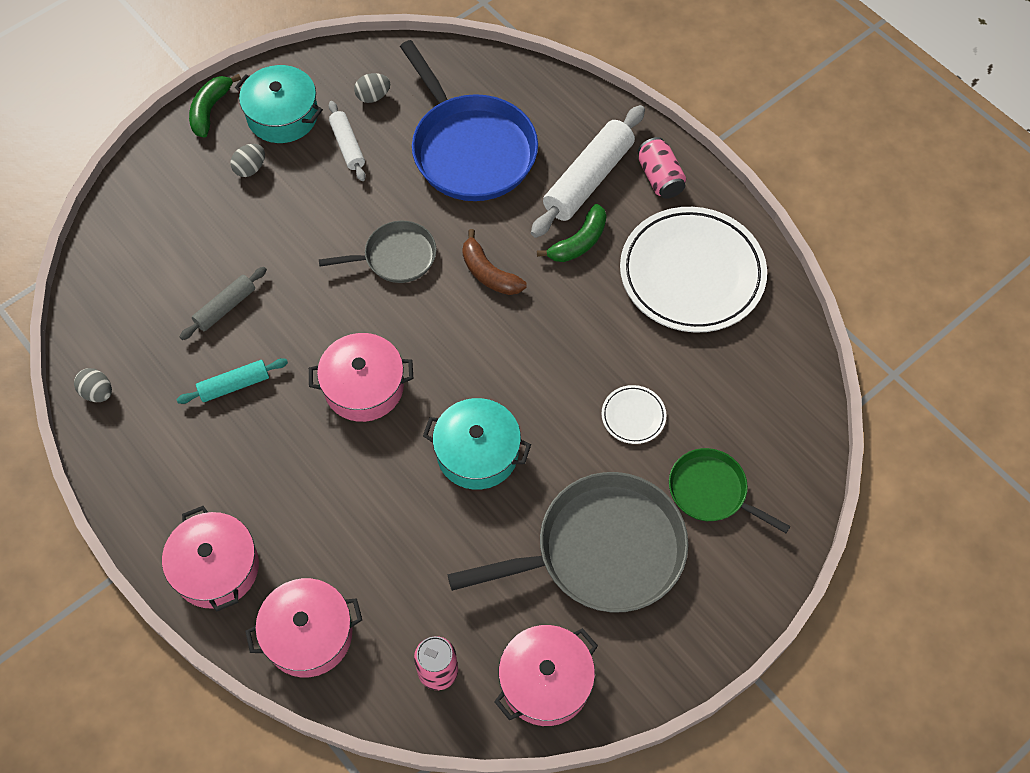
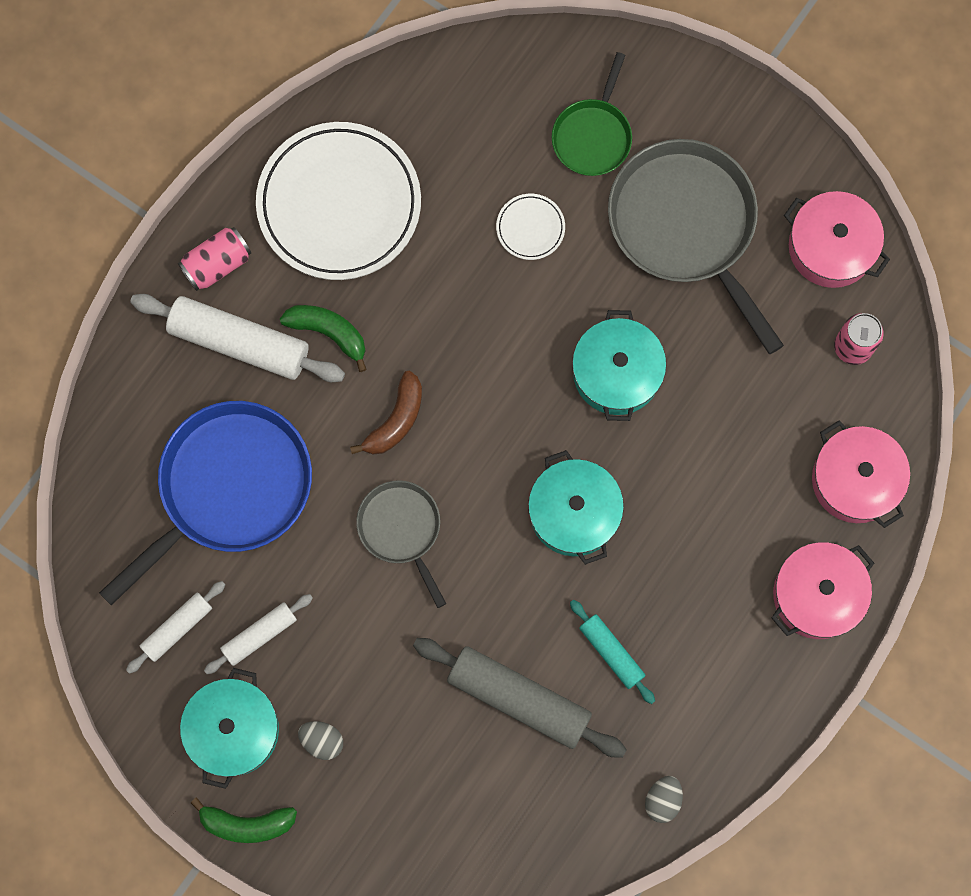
camera: 105 degrees left, 15 degrees up
(225, 307) = (518, 699): grey rolling pin -> grey rolling pin, size x1.81
(364, 387) = (574, 512): pink pot -> turquoise pot
(373, 96) = (177, 628): grey egg -> white rolling pin

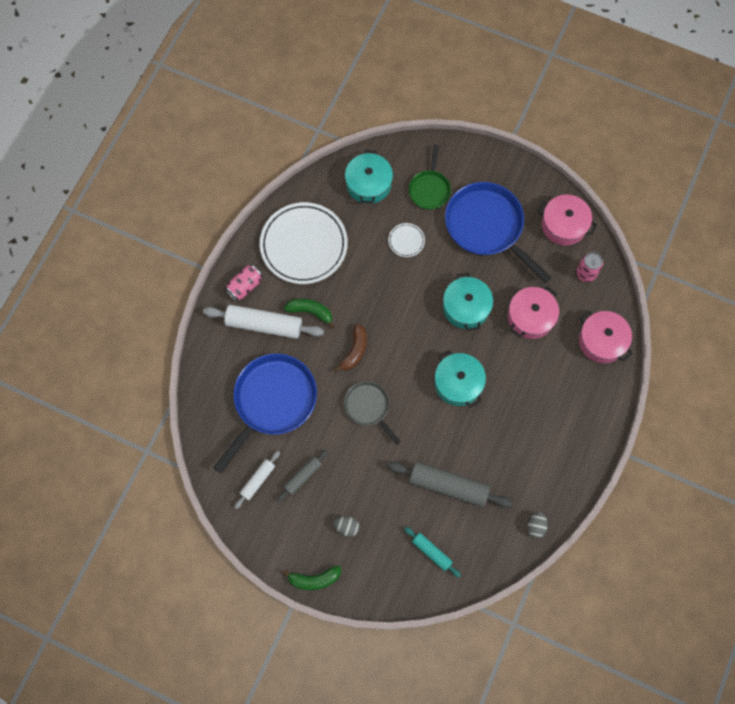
camera: 10 degrees left, 5 degrees down
(233, 730) = (298, 530): turquoise pot -> turquoise pot (368, 184)
(259, 635) = (303, 476): white rolling pin -> grey rolling pin
(611, 652) = (492, 453): turquoise rolling pin -> turquoise rolling pin (431, 552)
(686, 225) = (487, 226): grey pan -> blue pan
(817, 595) = (594, 404): pink pot -> pink pot (530, 317)

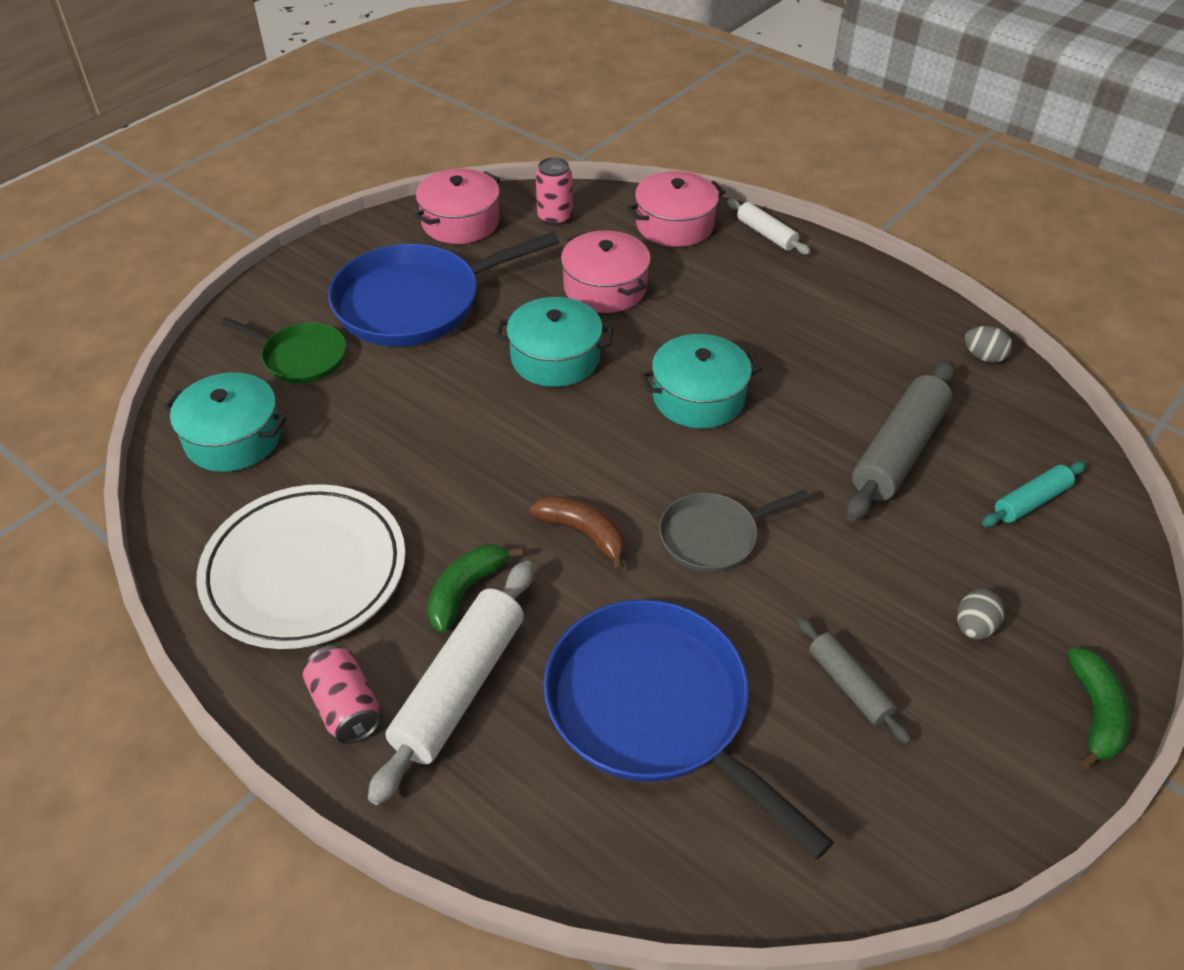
camera: 75 degrees left, 25 degrees down
(258, 480) = (847, 782): white rolling pin -> white rolling pin (766, 234)
(406, 241) = (385, 409): white plate -> none

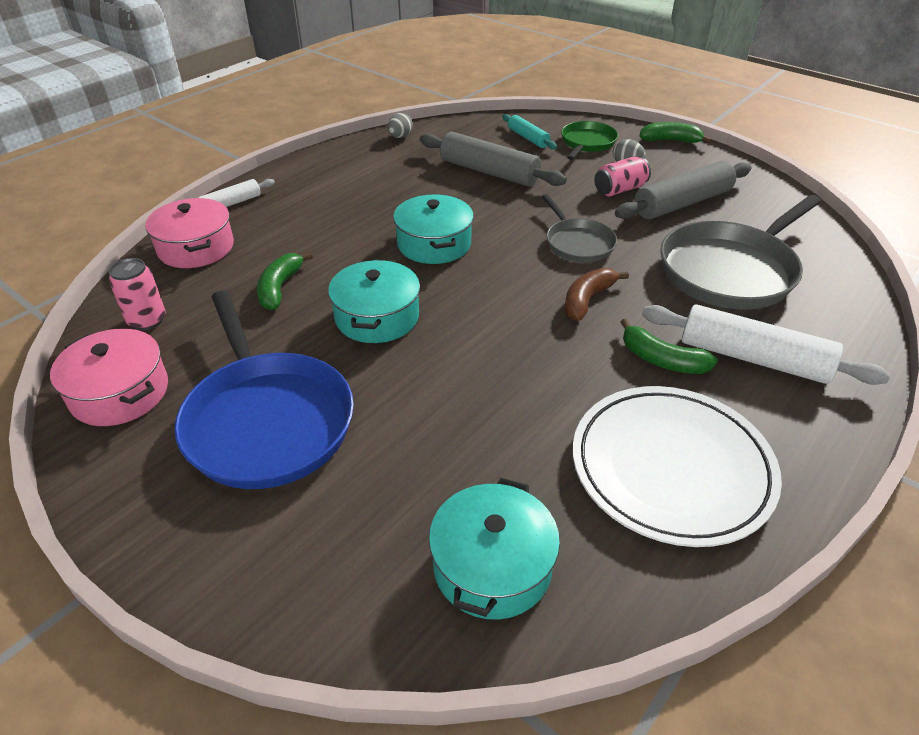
camera: 90 degrees left, 5 degrees down
(301, 357) = (349, 518): green pan -> green pan (587, 143)
(345, 707) = (801, 422): pink can -> pink can (620, 189)
(605, 288) = (279, 288): pink pot -> green banana
(654, 709) = (730, 271): blue pan -> grey pan
(849, 685) = (682, 203): grey rolling pin -> grey rolling pin, size x1.81

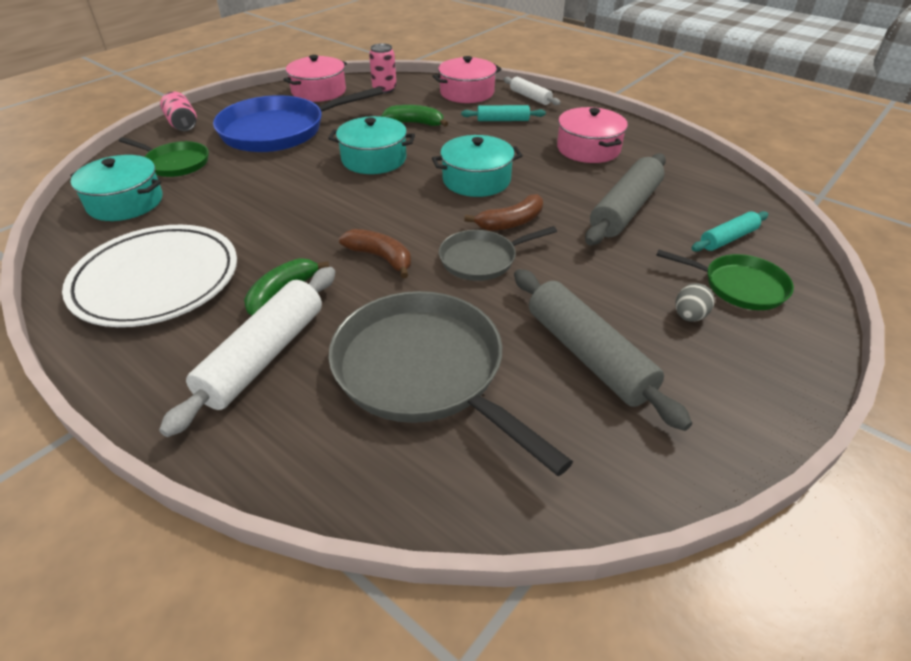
camera: 90 degrees right, 0 degrees up
(290, 224) = (503, 120): none -> turquoise rolling pin
(363, 533) = (175, 163): none -> green pan
(373, 179) = (588, 149): none -> pink pot
(400, 137) = (686, 158): grey egg -> none
(515, 227) = (511, 222): none -> brown banana
(620, 189) = (611, 302): pink can -> pink can (182, 124)
(670, 140) = (795, 374): green banana -> none

